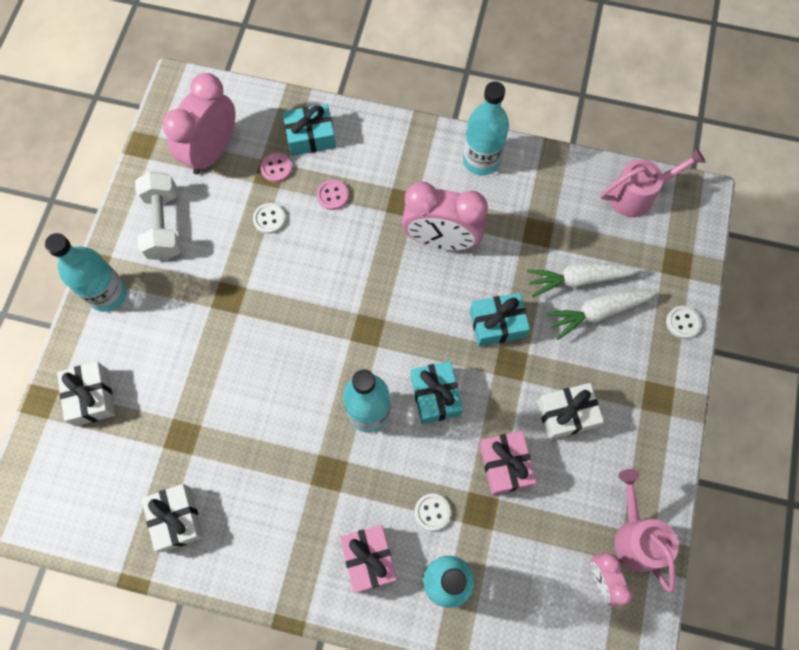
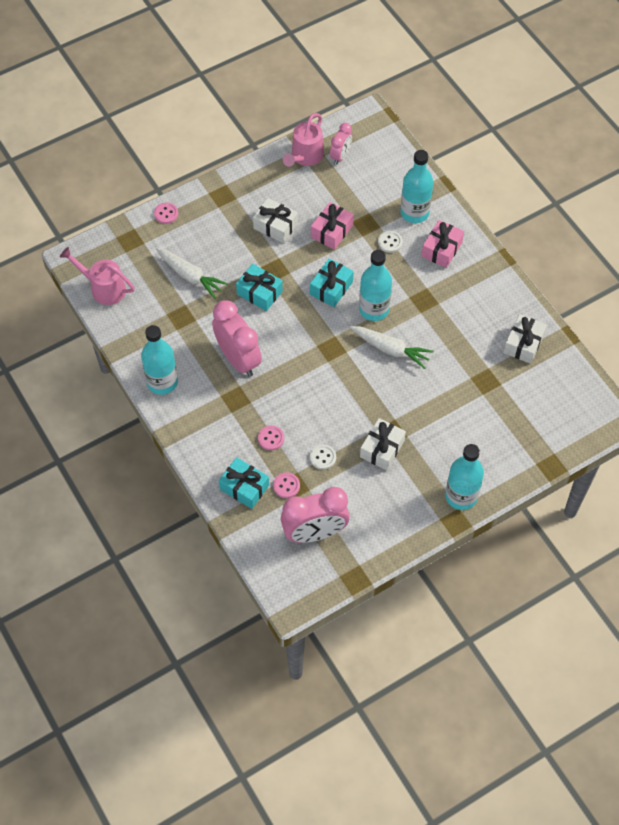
camera: 135 degrees left, 10 degrees down
(91, 397) = (519, 443): white gift -> white gift (382, 449)
(163, 225) = (389, 510): white dumbbell -> none
(598, 312) = (201, 253): white carrot -> white carrot (390, 349)
(682, 322) = (166, 214): white button -> pink button

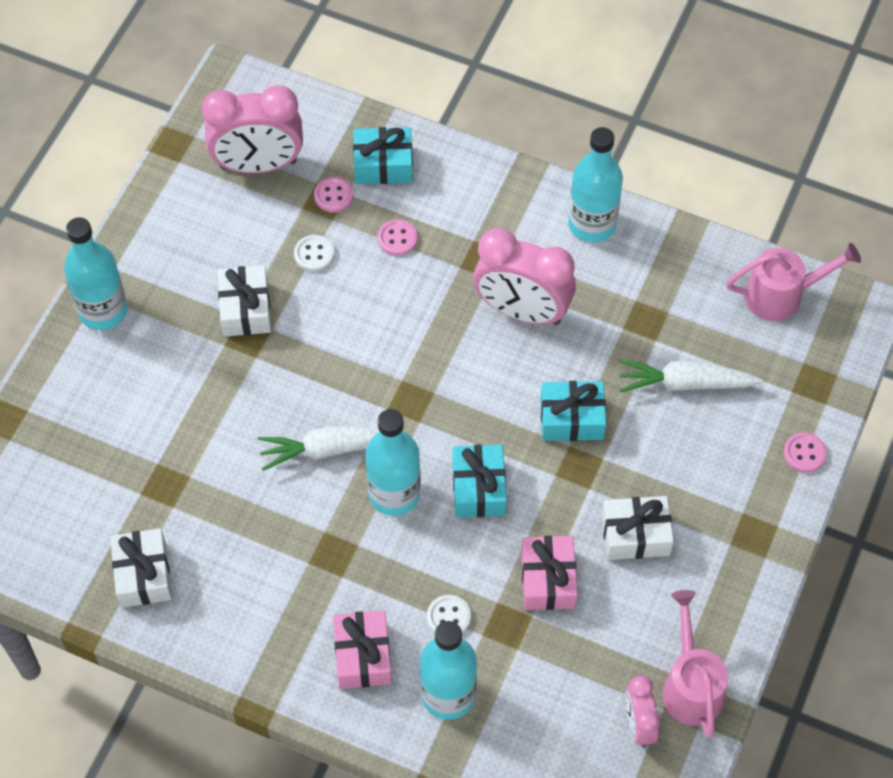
camera: 145 degrees right, 0 degrees up
(315, 533) = (258, 165): pink clock -> pink clock turned 135 degrees counterclockwise

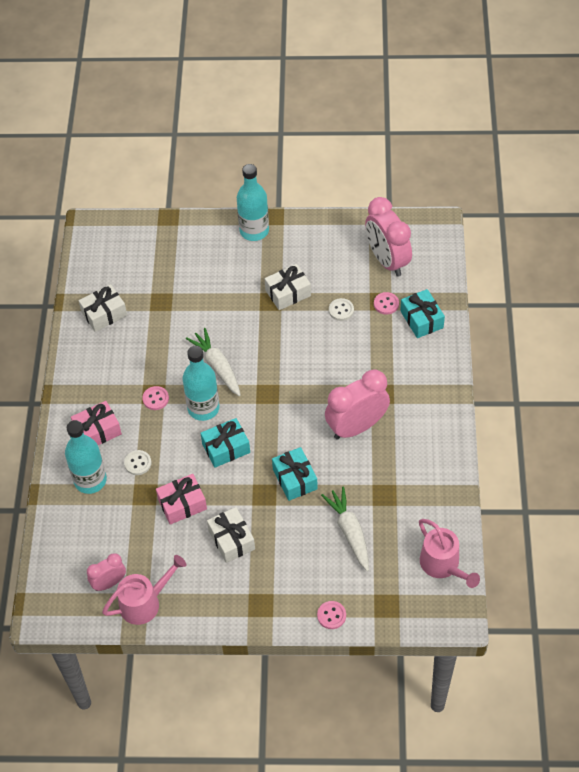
camera: 70 degrees right, 5 degrees down
(397, 238) = (373, 346): pink button -> pink button (155, 399)
(522, 311) = (356, 427): pink clock -> pink clock turned 60 degrees clockwise
(592, 224) = (439, 441): turquoise bottle -> none

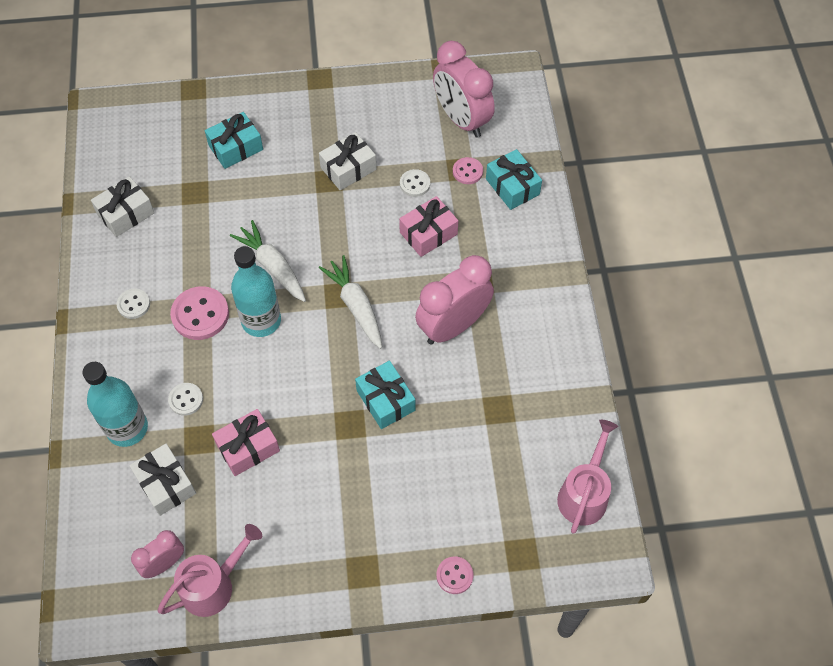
camera: 10 degrees left, 5 degrees up
(97, 431) = (131, 363): pink gift -> pink gift (428, 233)
(104, 386) = (133, 304): none -> white button
(155, 399) = (200, 314): pink button -> pink button, size x1.75
(226, 448) = (295, 369): turquoise gift -> turquoise gift (236, 147)
(231, 540) = (315, 488): white gift -> white gift (166, 484)
(254, 231) = (298, 97): turquoise bottle -> none
(349, 531) = (462, 461): white carrot -> white carrot (356, 306)
(443, 565) = (584, 493): pink watering can -> pink watering can turned 120 degrees counterclockwise

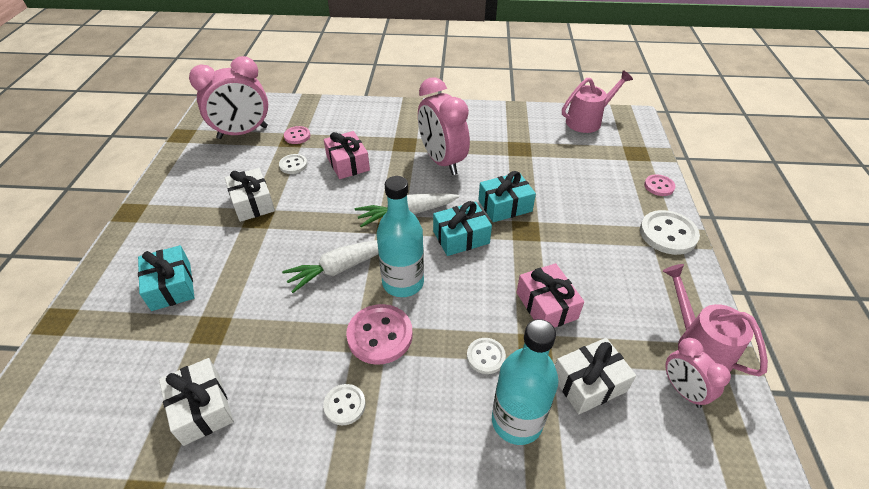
camera: 80 degrees left, 15 degrees down
(367, 576) = (668, 234): none -> white button
(512, 186) = (324, 117): turquoise gift -> turquoise gift (461, 237)
(584, 493) = (588, 121): pink watering can -> pink watering can turned 120 degrees clockwise

